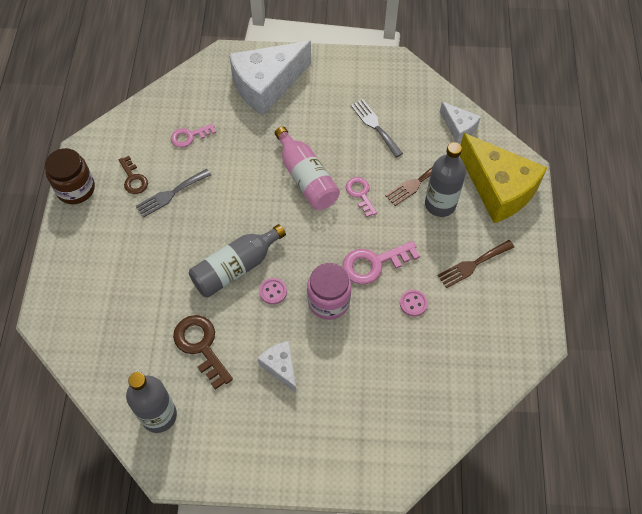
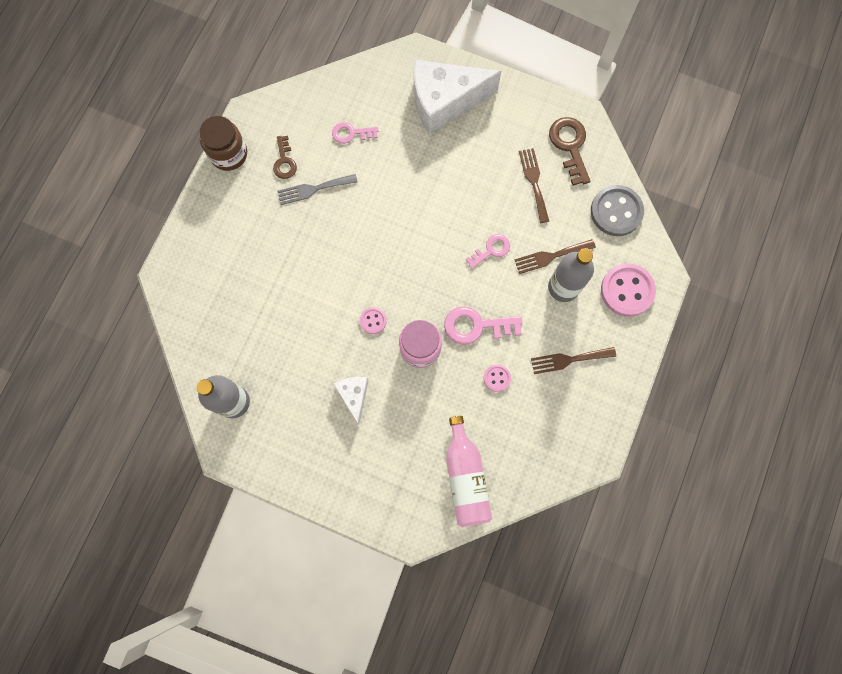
camera: 20 degrees right, 15 degrees up
(201, 346) = (291, 350): brown key -> brown key (570, 146)
(235, 268) = (347, 285): grey bottle -> none
(306, 178) = (446, 215): pink bottle -> pink bottle (465, 477)
(360, 194) = (491, 250): pink key -> pink key turned 60 degrees clockwise
(375, 126) = (534, 182): grey fork -> brown fork
(458, 128) = (616, 211): white cheese -> grey button
(498, 189) = (627, 290): yellow cheese -> pink button

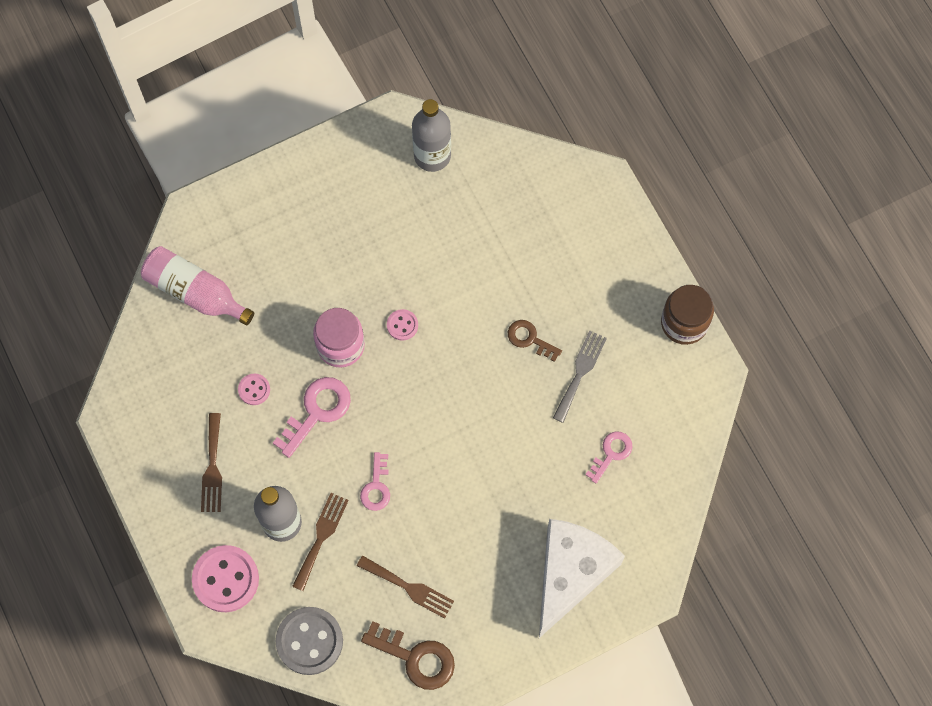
camera: 130 degrees right, 5 degrees down
(284, 161) = (633, 368): brown key -> brown key (530, 339)
(354, 396) = (349, 256): white cheese -> none
(569, 359) = (212, 467): brown fork -> brown fork turned 150 degrees clockwise

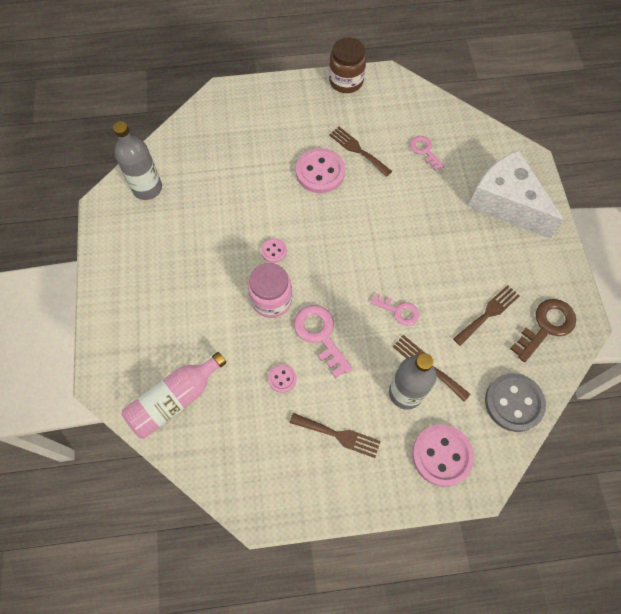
camera: 70 degrees left, 5 degrees down
(530, 339) = (320, 172): brown key -> pink button
(580, 373) = (358, 150): grey fork -> brown fork

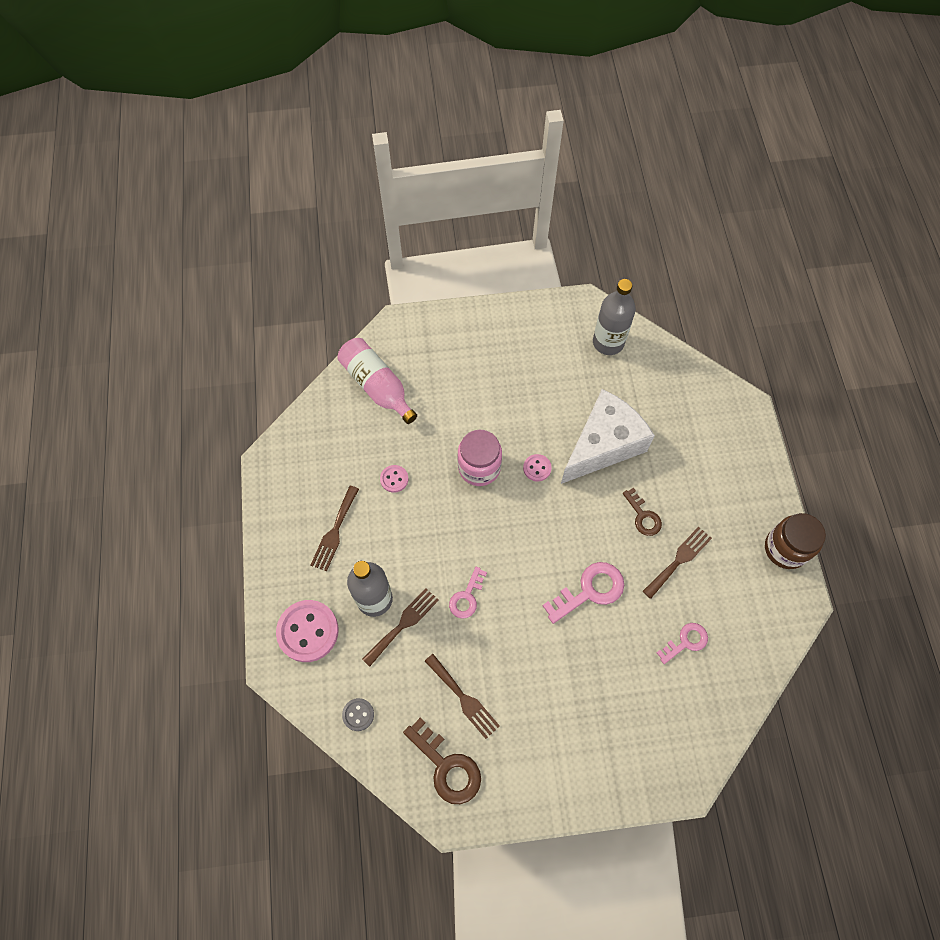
camera: 90 degrees right, 0 degrees up
(320, 172) = (643, 516): pink button -> brown key
(320, 335) = (439, 515): pink key -> pink key (590, 590)
(506, 203) = (615, 740): white cheese -> white cheese (603, 445)
(513, 403) = (358, 714): grey button -> grey button, size x0.50

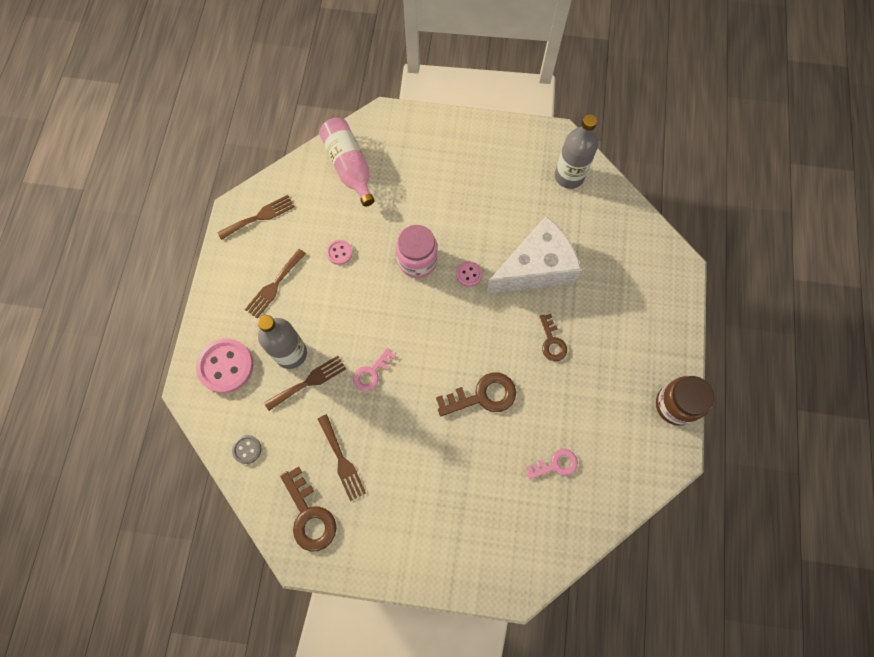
camera: 15 degrees right, 5 degrees up
(590, 590) = (483, 396): pink key -> brown key
(679, 560) = (572, 390): brown fork -> brown fork (259, 217)

